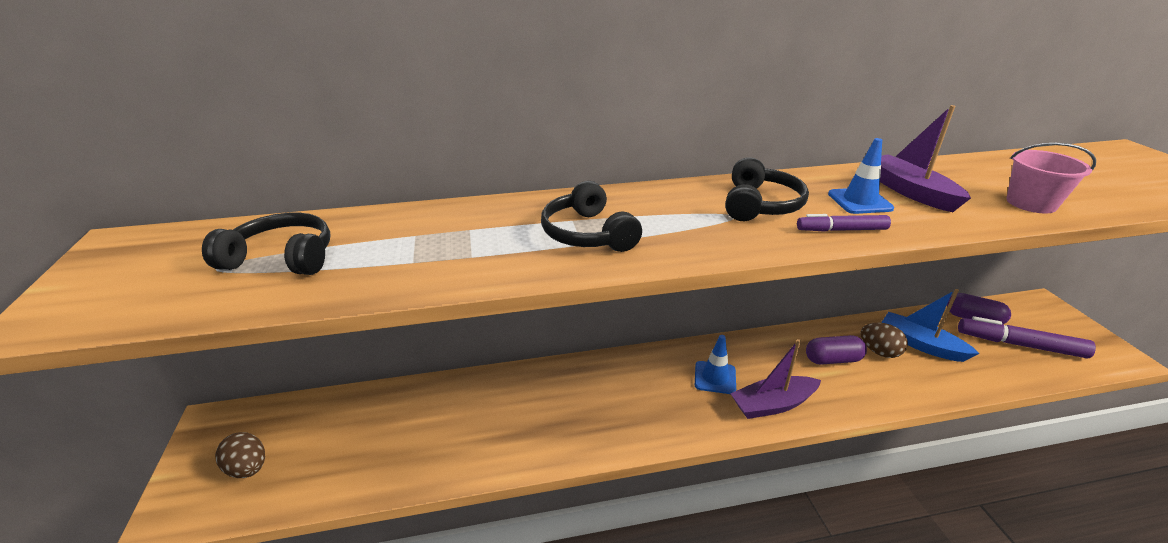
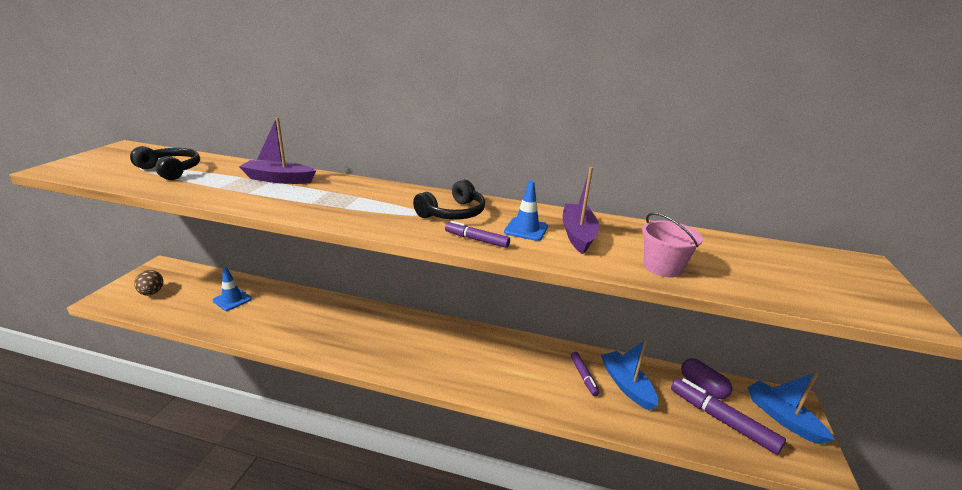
camera: 25 degrees right, 5 degrees down
(588, 234) = (323, 199): black headphones -> none
(715, 377) = (439, 345): blue traffic cone -> blue traffic cone (232, 300)
(772, 405) = (458, 376): purple boat -> purple boat (278, 179)
(832, 359) = (539, 367): purple capsule -> none
(879, 352) = (583, 377): brown egg -> purple marker
(1052, 322) = (782, 418): none -> blue boat

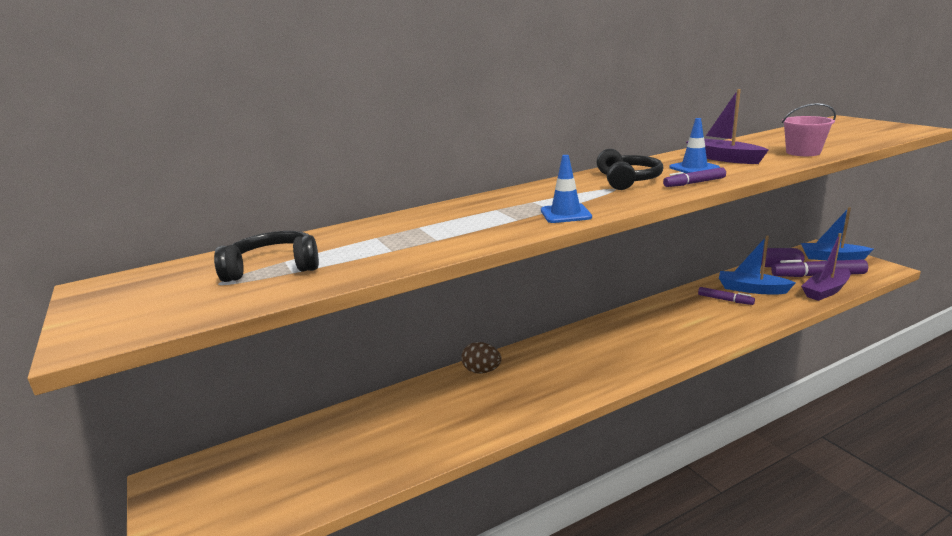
camera: 40 degrees left, 5 degrees down
(152, 293) = (230, 504): brown egg -> brown egg (482, 371)
(232, 300) = (355, 439): blue traffic cone -> blue traffic cone (565, 214)
(278, 179) = (420, 223): purple boat -> purple boat (825, 291)

